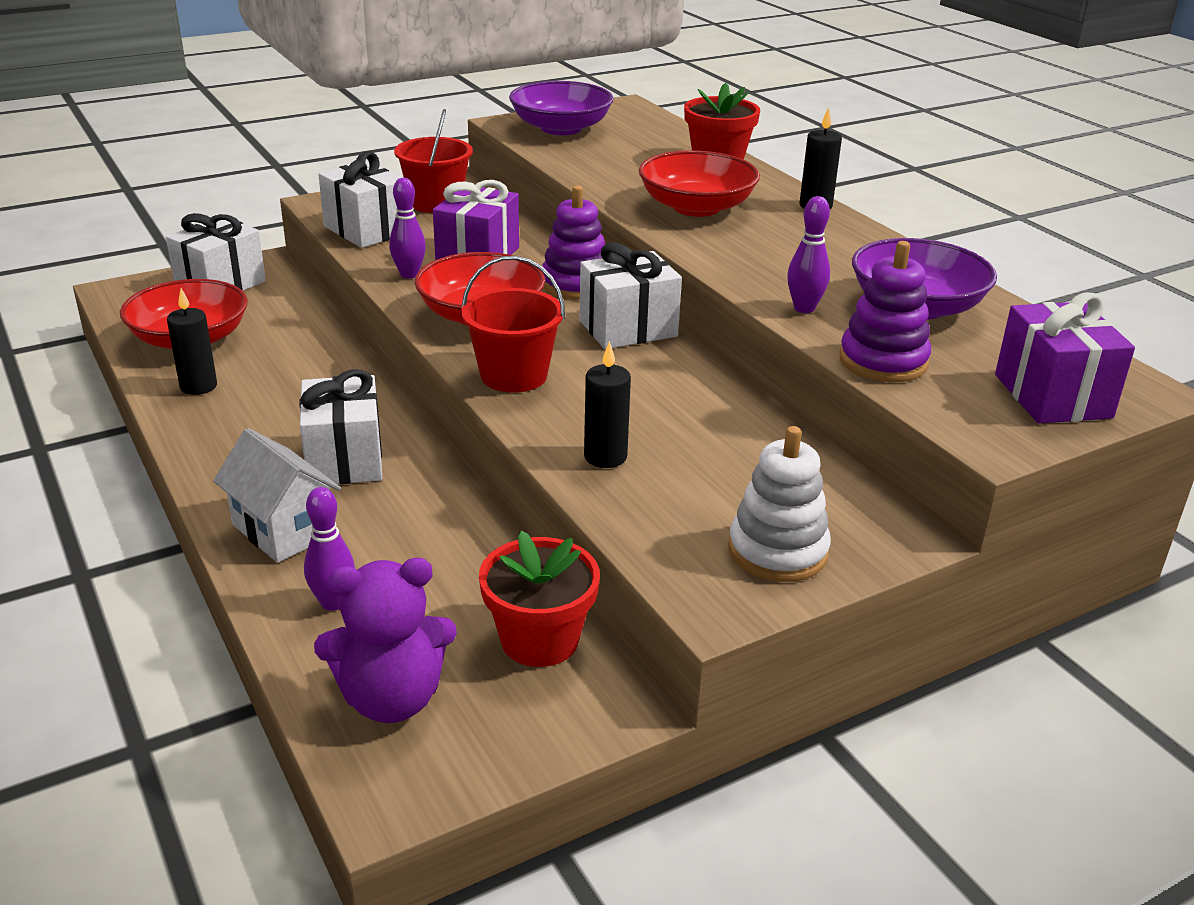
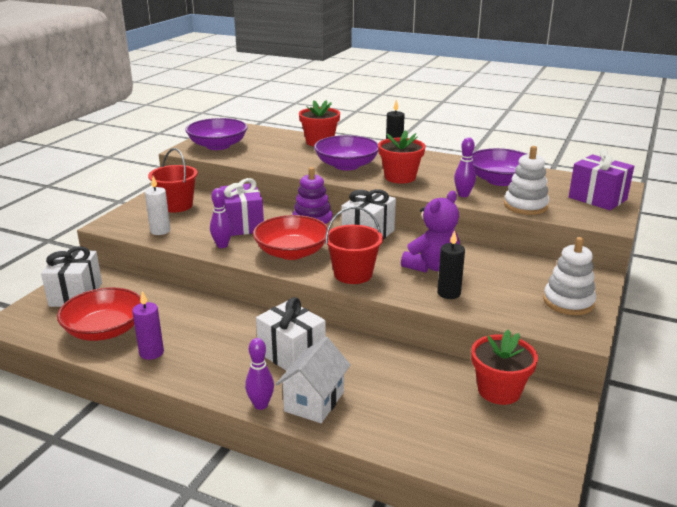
camera: 35 degrees left, 5 degrees down
(198, 386) = (151, 353): black candle -> purple candle
(283, 530) = (314, 401): white house -> white house turned 75 degrees counterclockwise
(333, 603) = (391, 422): purple bowling pin -> purple bowling pin (261, 405)
(366, 230) = (160, 231): white gift -> white candle
(392, 698) = (481, 448): purple teddy bear -> purple teddy bear (432, 266)
(696, 207) = (346, 165): red bowl -> purple bowl
(748, 249) = (400, 177): none -> red flower pot
(883, 361) = (525, 206): purple stacking toy -> white stacking toy

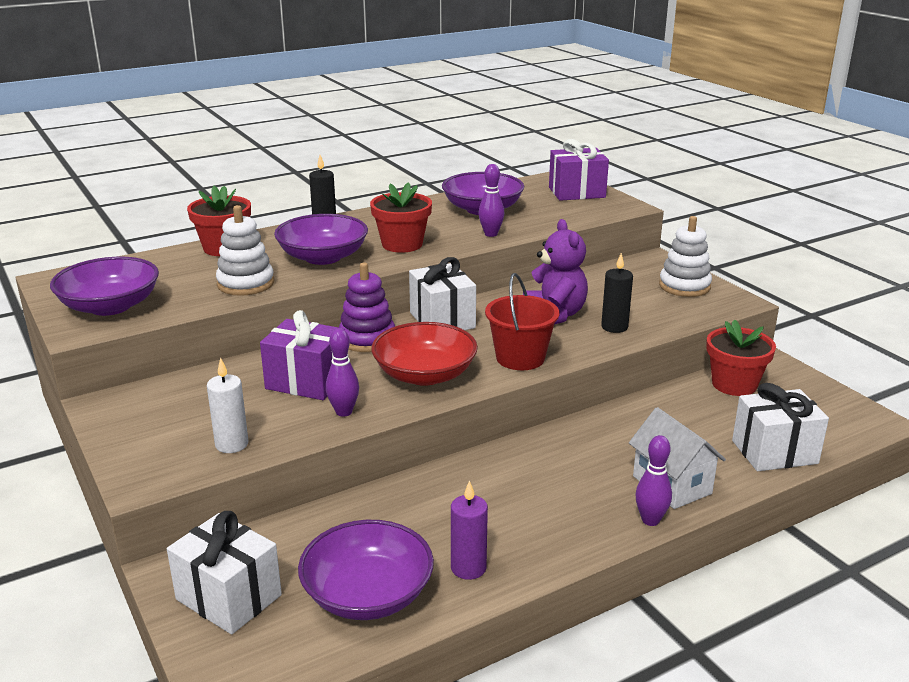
camera: 55 degrees left, 0 degrees up
(105, 330) = (367, 594): red bowl -> purple bowl
(176, 205) = (169, 410): red bucket -> none
(291, 354) = (573, 469): white gift -> white gift (774, 452)
(525, 206) = (552, 221): white stacking toy -> white stacking toy (246, 284)

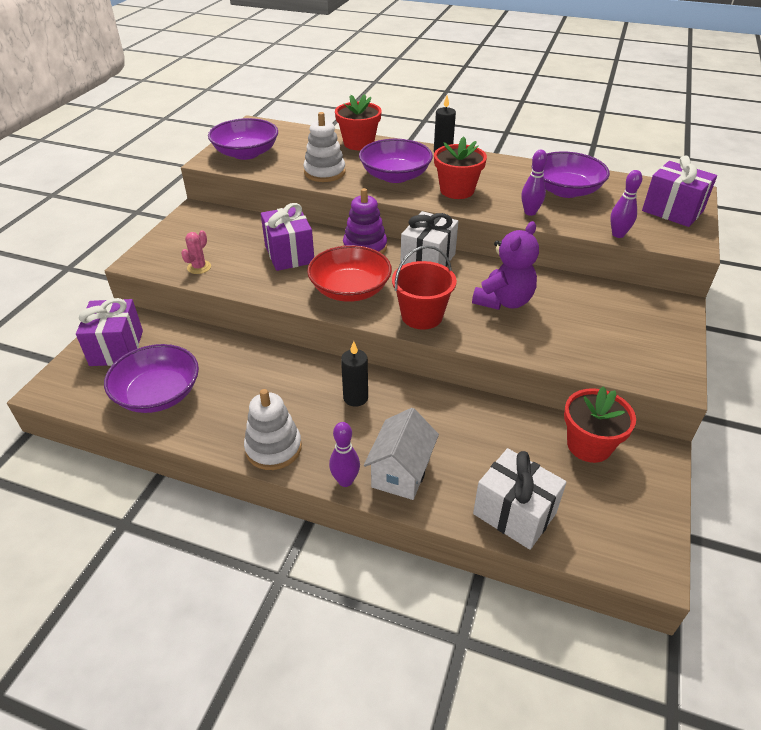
camera: 50 degrees right, 15 degrees up
(229, 597) = (116, 348): white gift -> purple gift
(232, 444) = (199, 267): white candle -> pink cactus
(344, 412) = (272, 284): purple bowling pin -> purple bowling pin (618, 234)
(468, 568) = (215, 421): purple candle -> none
(614, 327) = (528, 336): black candle -> black candle (355, 398)
(684, 286) = (654, 340): white stacking toy -> white stacking toy (273, 448)

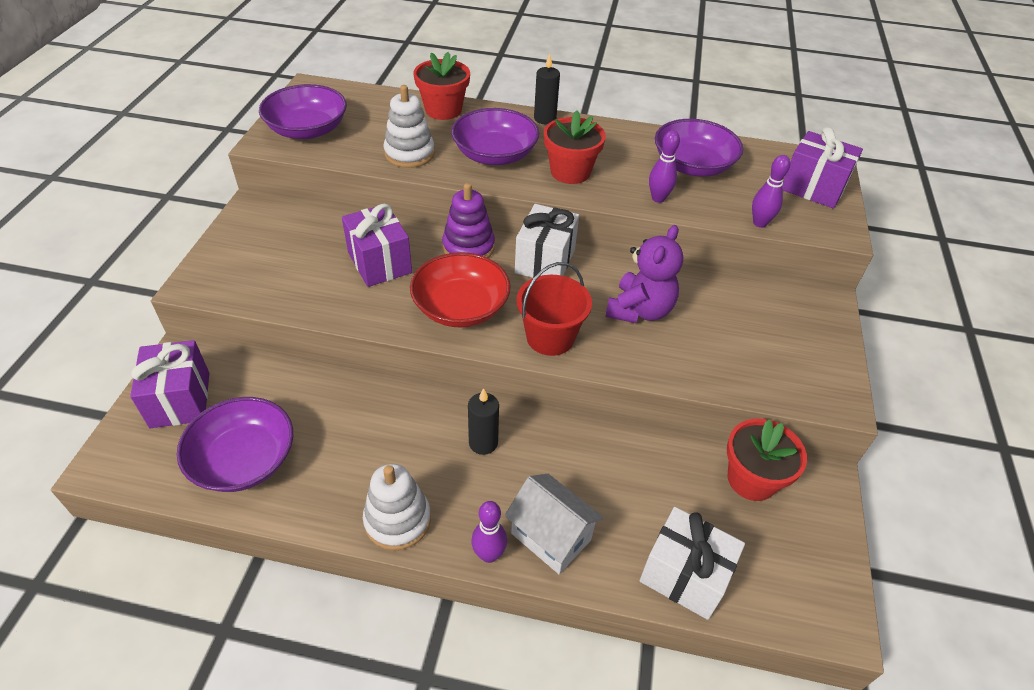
camera: 10 degrees left, 5 degrees up
(199, 267) = (271, 288): pink cactus -> none
(401, 472) = (551, 536): white house -> white house turned 60 degrees counterclockwise

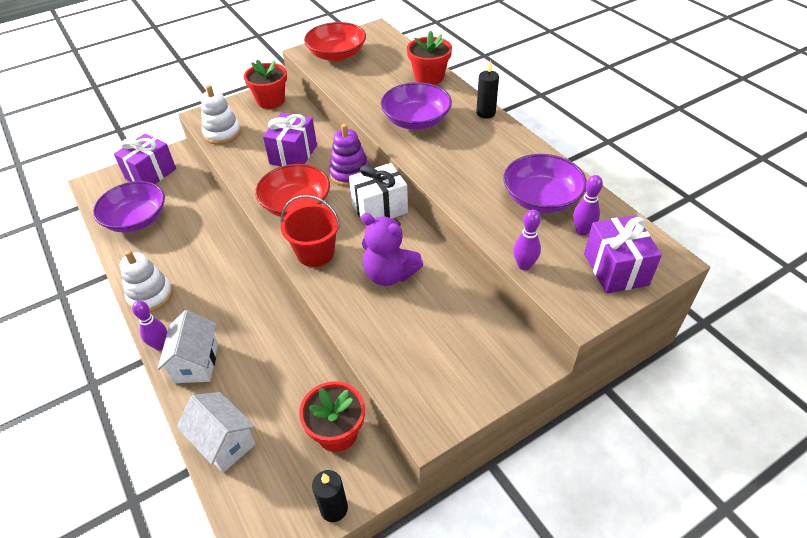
camera: 50 degrees right, 0 degrees up
(307, 130) = (337, 55): purple bowl -> red bowl
(409, 154) = (368, 95): white stacking toy -> white stacking toy (222, 133)
(483, 443) = (234, 291): black candle -> black candle (334, 508)
(570, 172) = (446, 156): red flower pot -> red flower pot (271, 101)
(639, 310) = (389, 274): purple teddy bear -> purple teddy bear turned 45 degrees clockwise
(658, 198) = (477, 205): purple bowling pin -> purple bowling pin (582, 231)
(684, 575) = (224, 442): white gift -> white house

